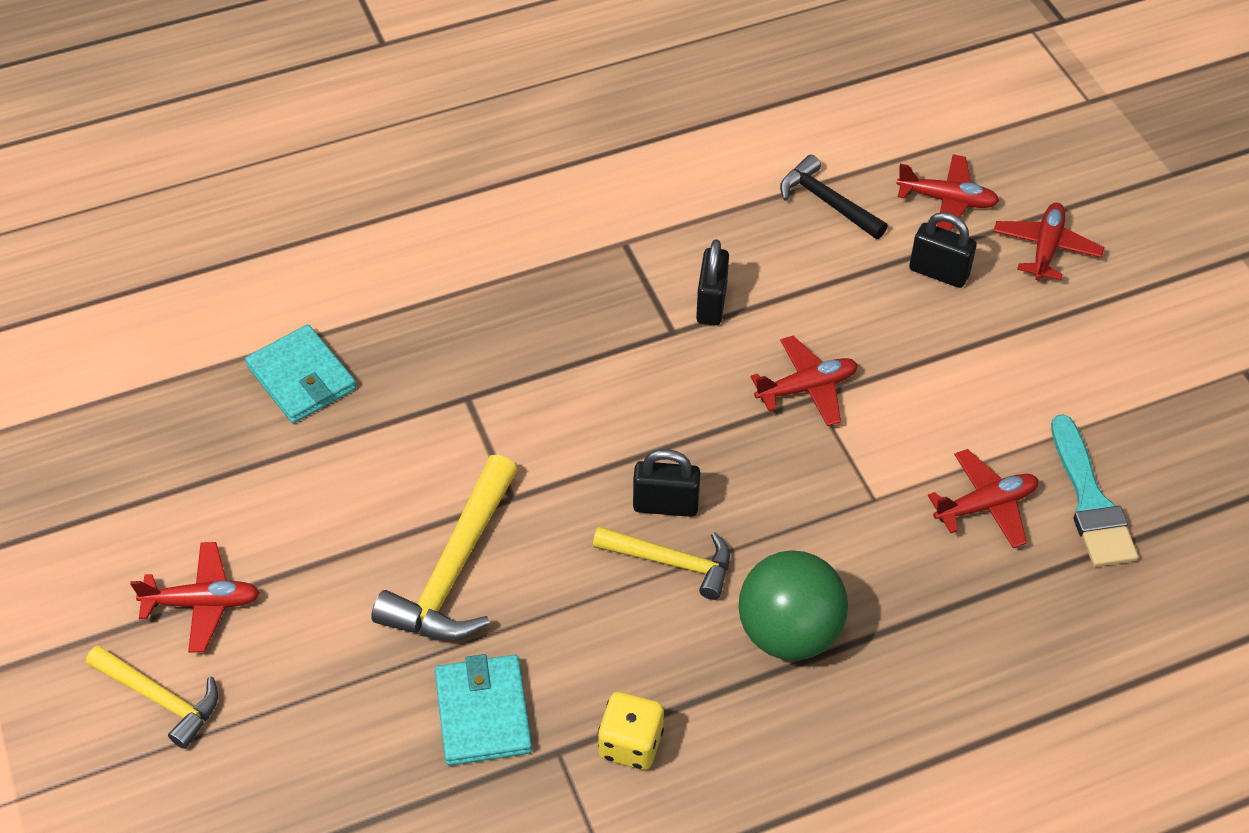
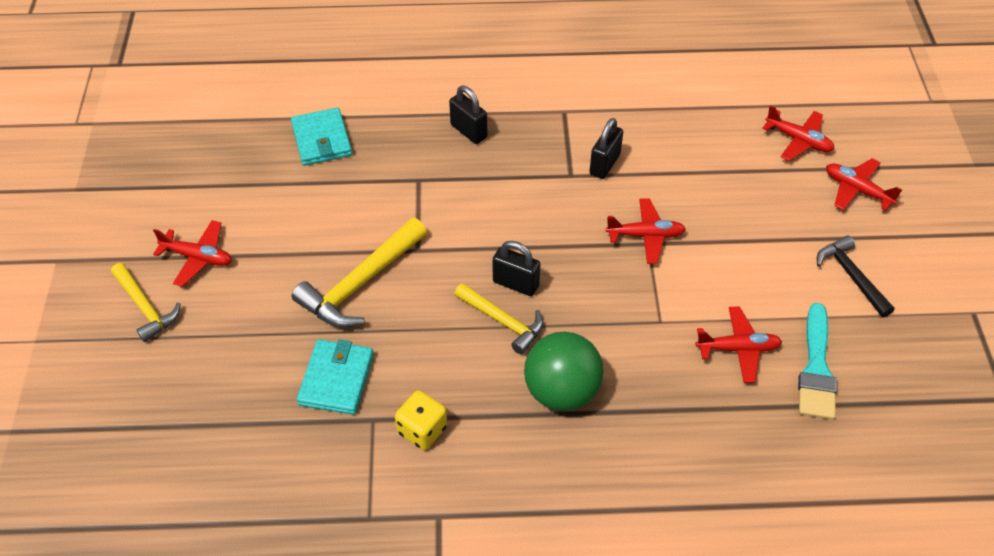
camera: 20 degrees right, 0 degrees up
(827, 202) = (713, 120): black hammer -> black hammer (851, 276)
(938, 272) = (771, 186): black padlock -> black padlock (468, 131)
(1045, 248) = (857, 190): red plane -> red plane turned 90 degrees counterclockwise

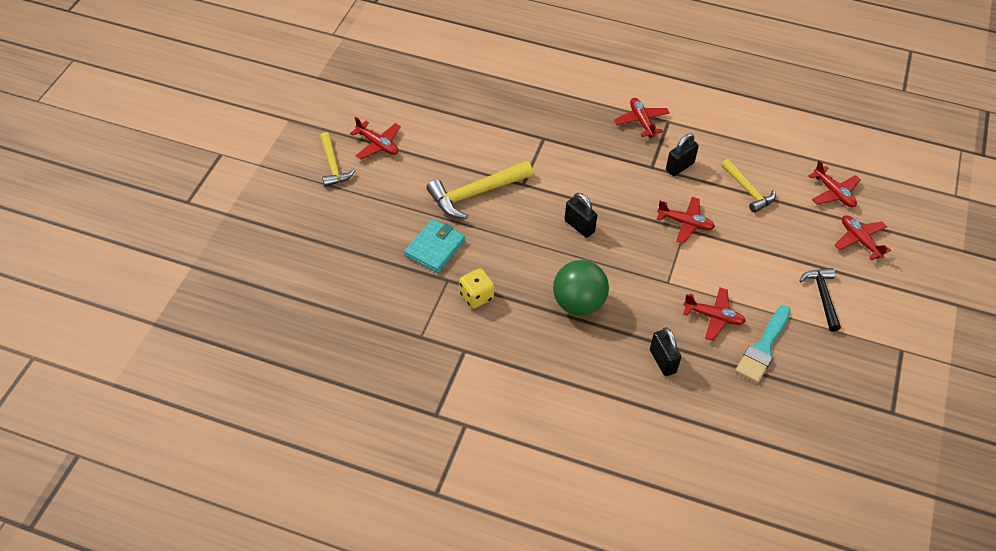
camera: 20 degrees right, 0 degrees up
(321, 140) = (489, 92): turquoise wallet -> none
(468, 131) = (593, 115): black padlock -> black padlock (662, 361)
(503, 321) = (559, 247): yellow hammer -> yellow hammer (748, 190)
(531, 121) = (641, 121): none -> red plane

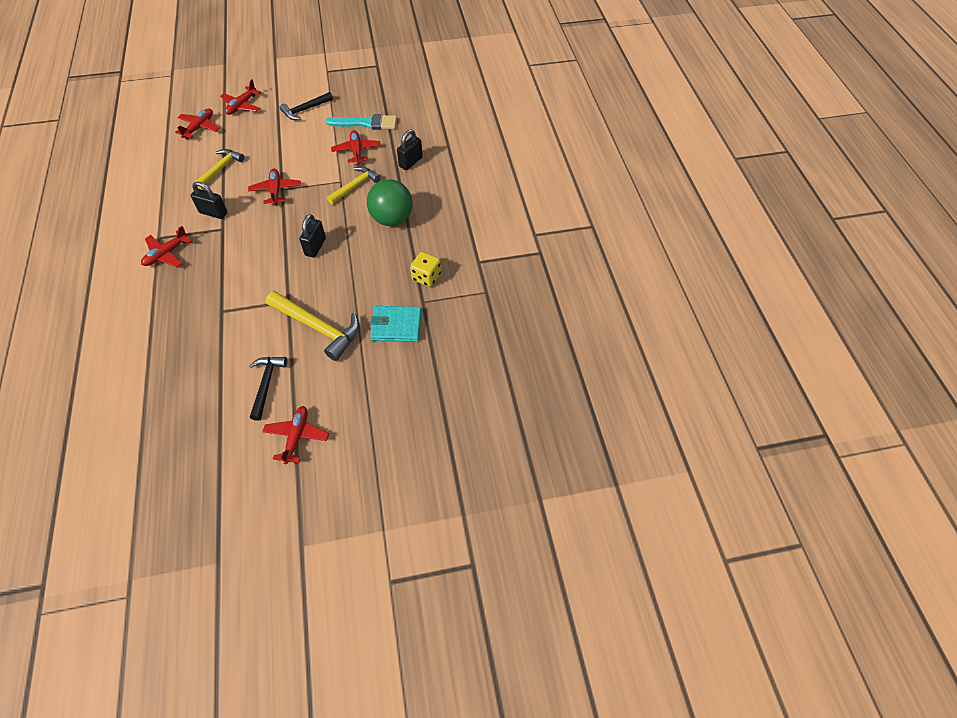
camera: 120 degrees left, 5 degrees up
(333, 165) = (346, 459): yellow hammer -> yellow hammer (355, 186)
(442, 143) = (266, 384): none -> black hammer

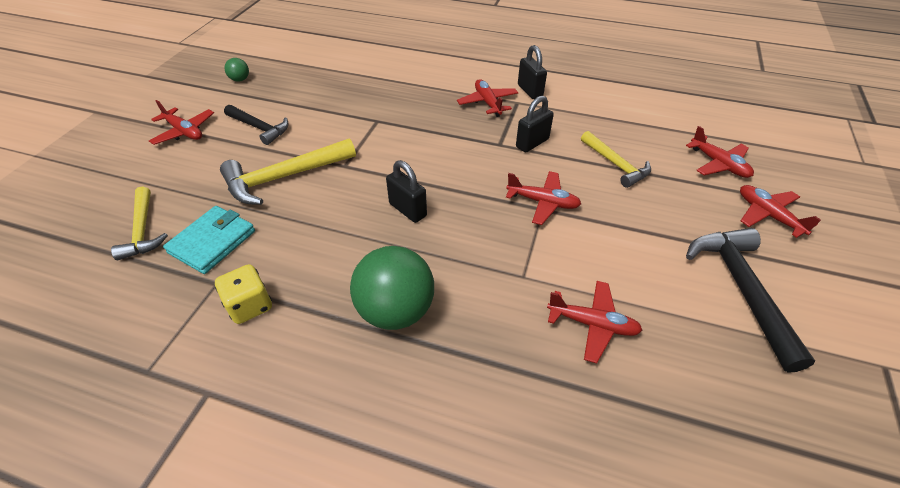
camera: 120 degrees right, 10 degrees down
(193, 458) = (240, 79): none -> green ball
(305, 110) = (742, 289): black hammer -> black hammer, size x1.56
(355, 186) = (501, 290): yellow hammer -> yellow hammer (143, 230)
(366, 123) = (674, 371): turquoise brush -> none
(410, 162) = (520, 400): black padlock -> black padlock (530, 91)

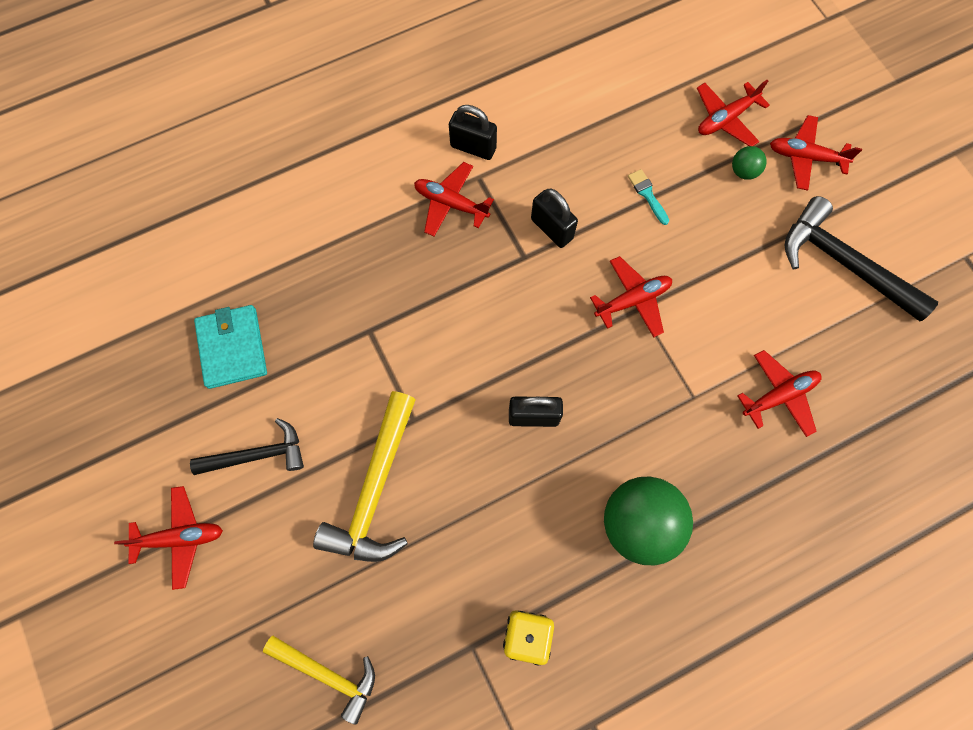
camera: 45 degrees left, 25 degrees up
(212, 242) = (410, 618): turquoise wallet -> turquoise wallet (232, 348)
(240, 79) = (125, 409): green ball -> green ball (743, 171)
(532, 143) = (552, 229): black padlock -> black padlock turned 45 degrees counterclockwise
(615, 164) = (647, 194): yellow hammer -> turquoise brush
(718, 164) = (725, 119): red plane -> red plane turned 135 degrees clockwise

